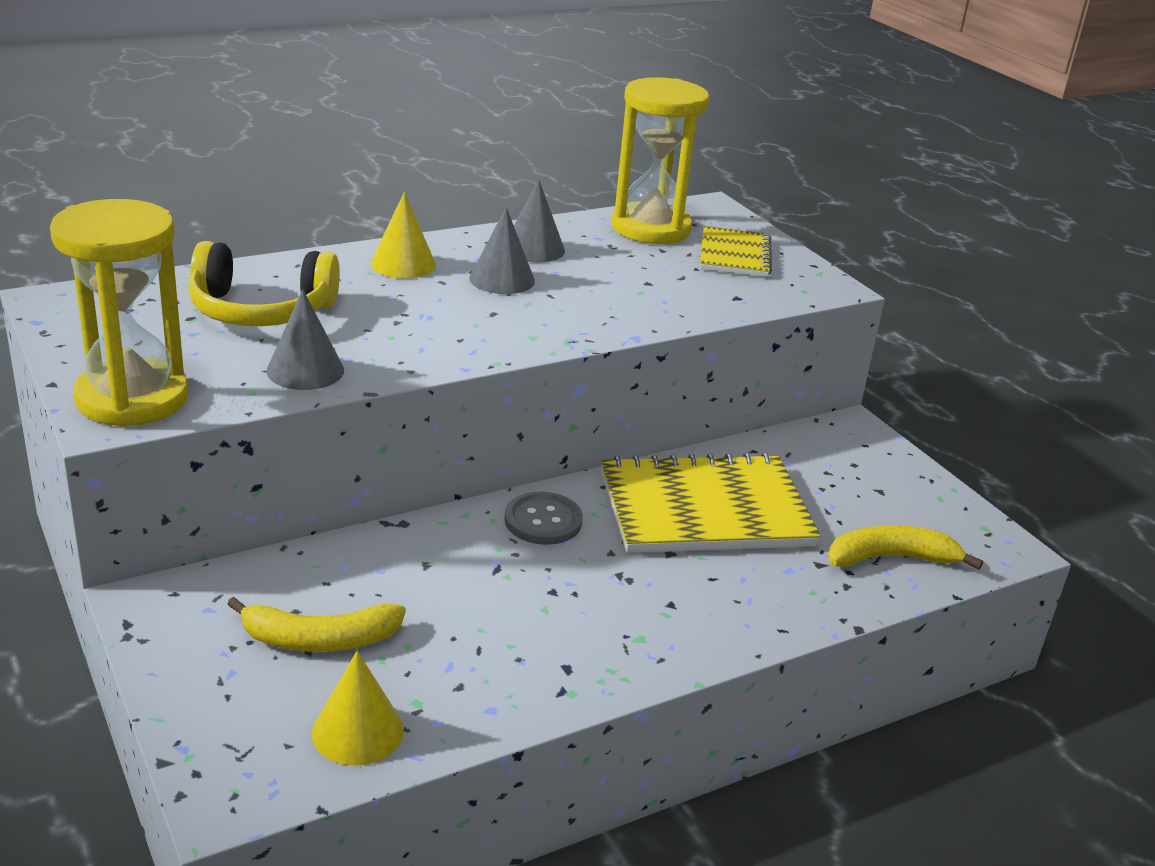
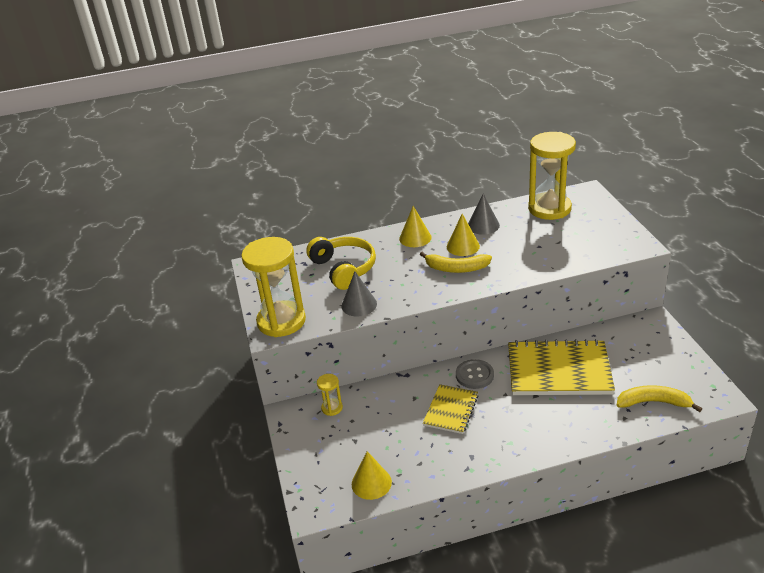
camera: 20 degrees right, 5 degrees up
(247, 589) = (332, 408): none -> yellow hourglass
(261, 310) = (343, 269): yellow headphones -> yellow headphones turned 135 degrees counterclockwise
(319, 639) = (360, 436): yellow banana -> yellow banana (456, 268)
(502, 279) = (463, 246): grey cone -> yellow cone
(734, 255) = (592, 225): yellow notebook -> yellow notebook (451, 410)

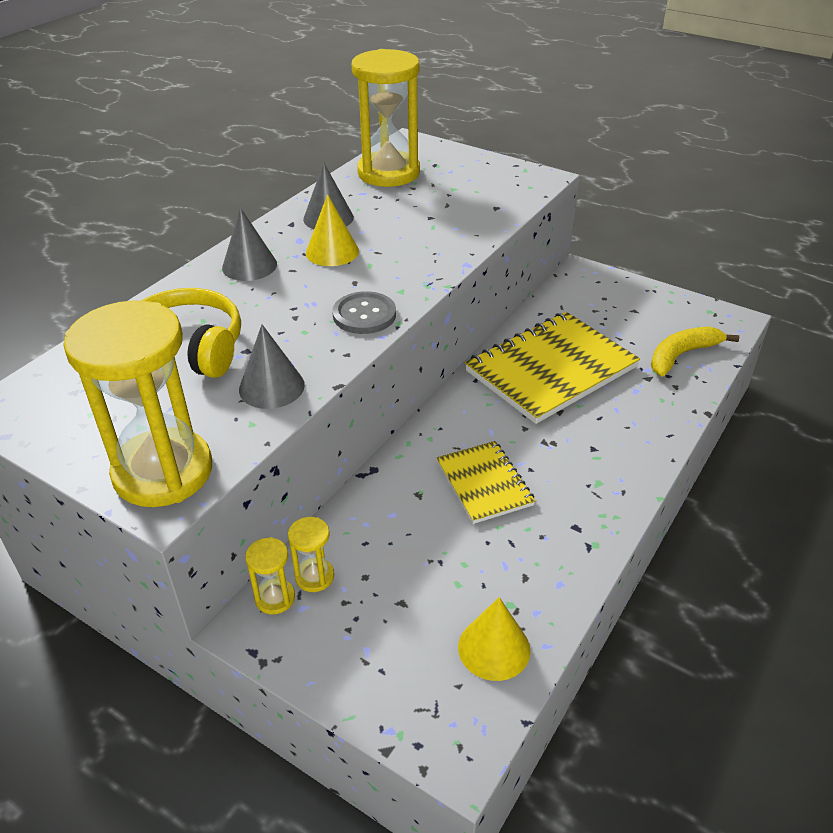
camera: 45 degrees left, 5 degrees up
(308, 407) = (275, 598): none -> yellow hourglass
(415, 238) = (249, 266): yellow cone -> grey cone
(456, 268) = (358, 281): yellow banana -> none
(474, 375) = (462, 424): grey button -> grey button (364, 315)

